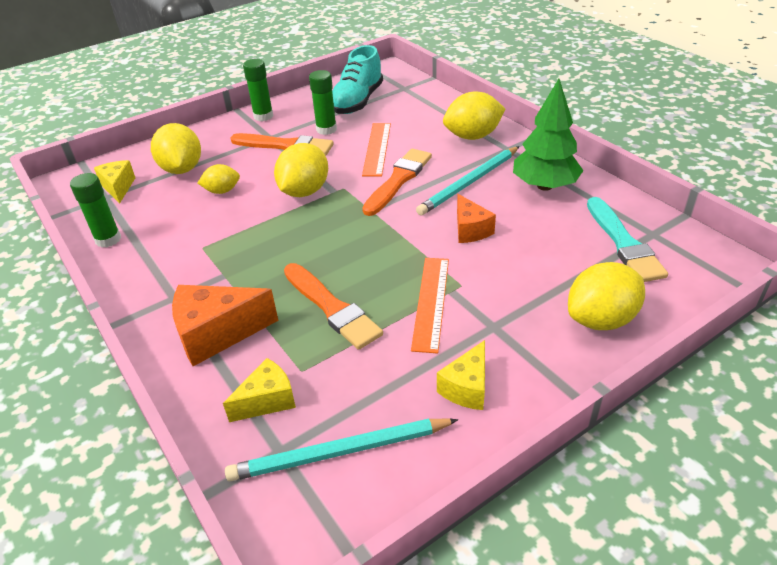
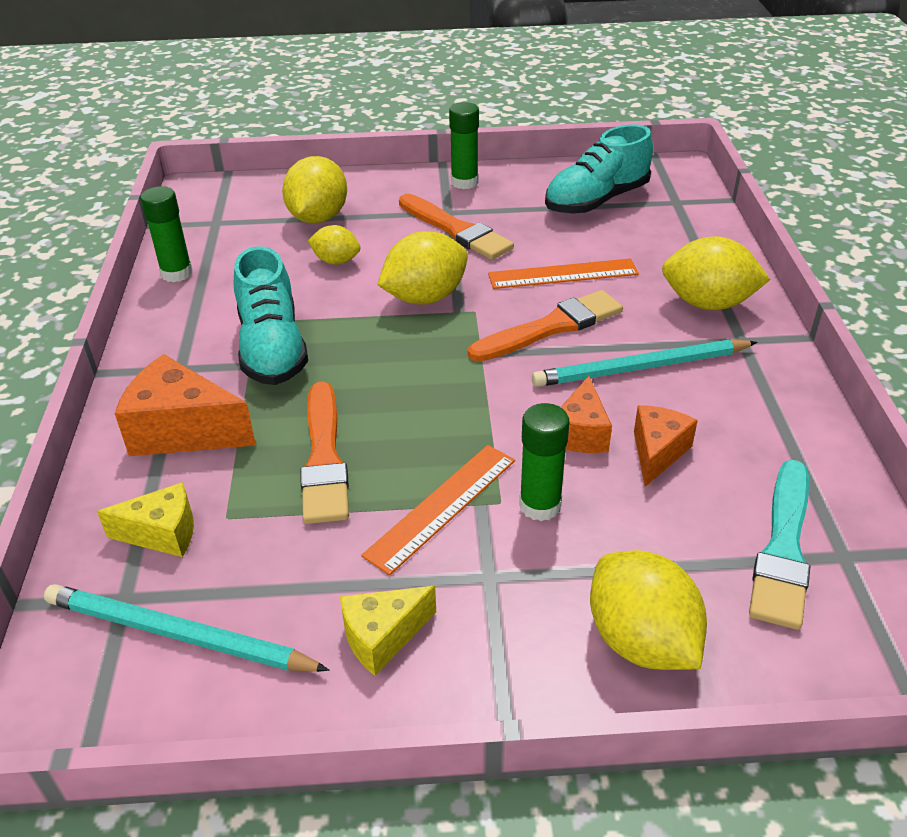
camera: 30 degrees right, 0 degrees up
(118, 187) = (237, 216): yellow cheese -> none
(230, 259) = (272, 348): none -> turquoise shoe
(326, 129) = (523, 225): green glue stick -> green glue stick (540, 505)
(377, 148) = (563, 274): orange ruler -> orange ruler turned 45 degrees clockwise
(520, 223) = (657, 452): none -> orange cheese
(544, 186) = (744, 414): green tree -> none
(601, 319) = (641, 640): yellow lemon -> yellow lemon turned 60 degrees clockwise

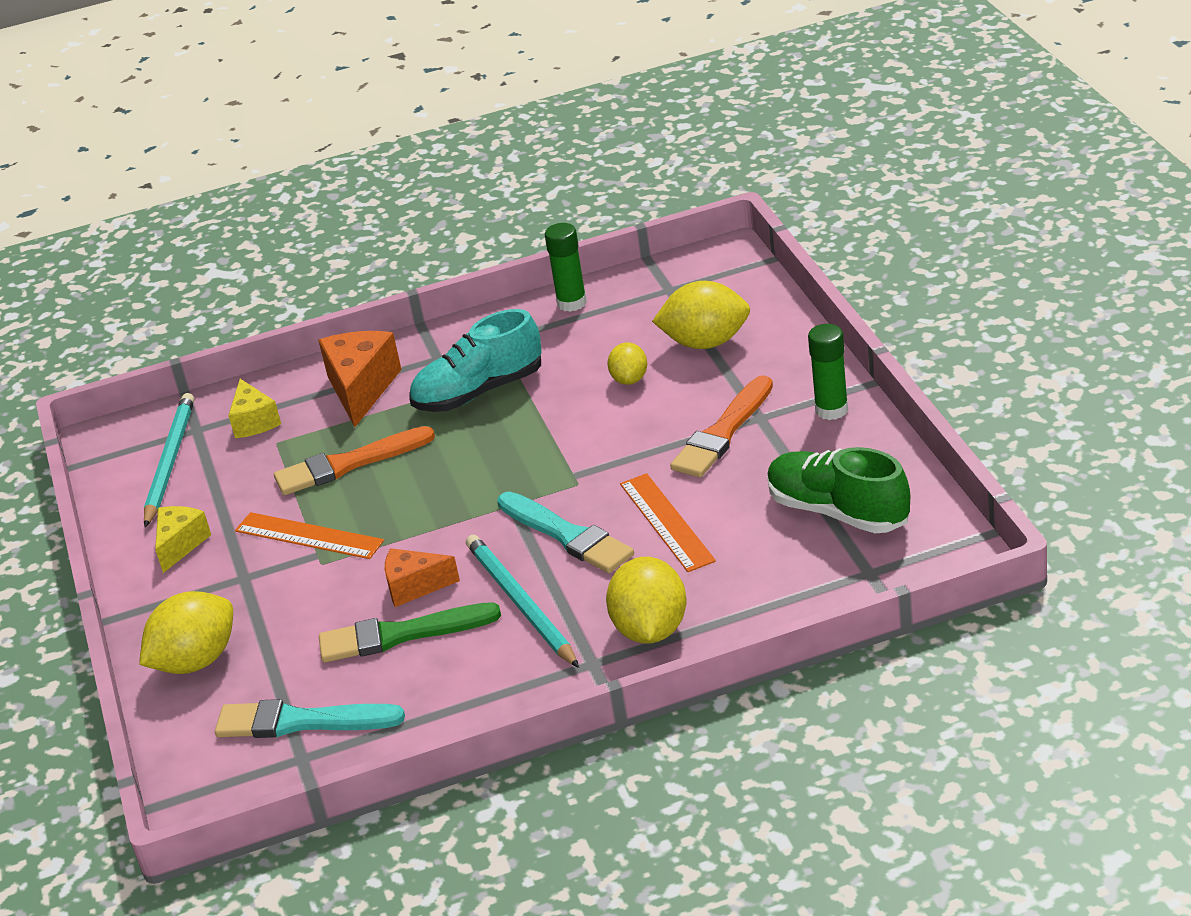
camera: 80 degrees right, 5 degrees down
(382, 637) = (180, 545): yellow cheese -> yellow cheese turned 60 degrees clockwise
(425, 297) = (588, 448): yellow lemon -> none
(540, 505) = (321, 584): green glue stick -> none
(551, 327) = (567, 535): orange brush -> turquoise brush
(596, 201) = (838, 512): turquoise shoe -> green shoe
(657, 452) = (401, 634): orange cheese -> green brush

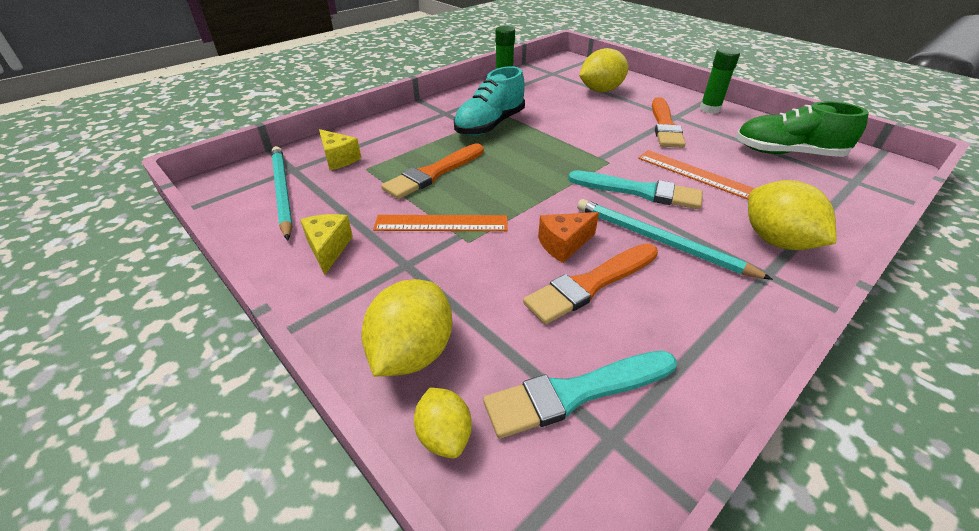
camera: 30 degrees left, 5 degrees up
(361, 389) = (406, 132): orange cheese -> none
(401, 634) = (590, 284): green brush -> orange brush
(629, 379) = (578, 109): yellow lemon -> yellow lemon (444, 435)

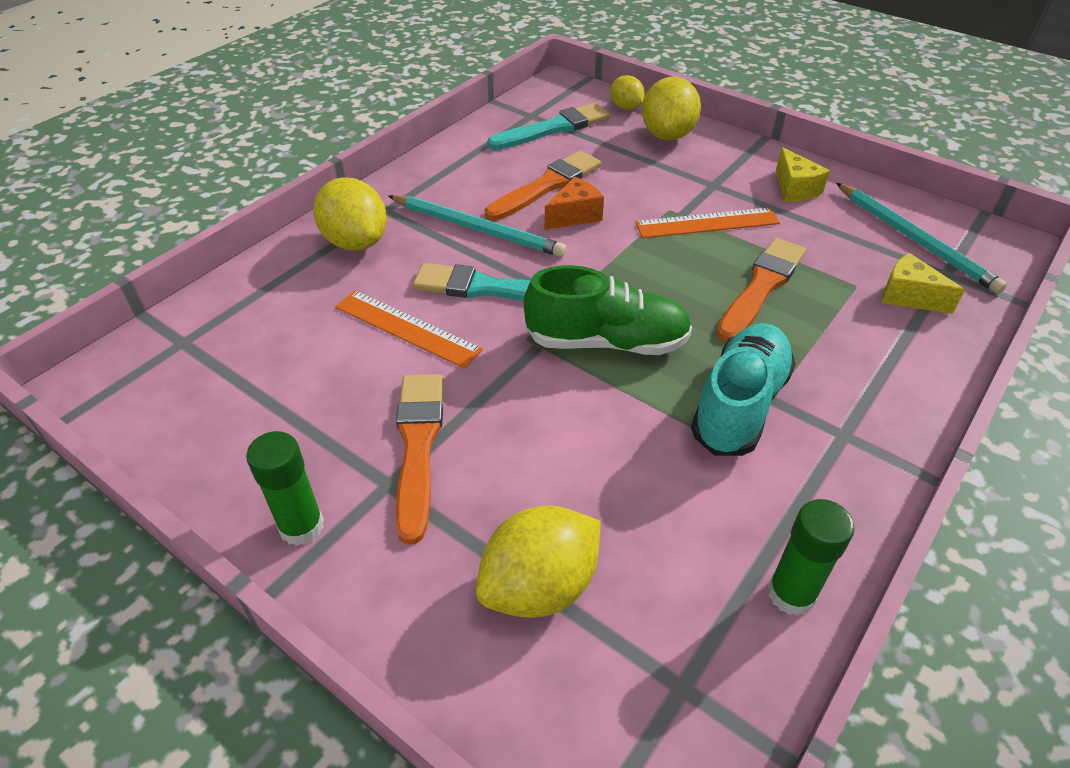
camera: 170 degrees right, 5 degrees up
(787, 153) = (237, 392): green shoe -> green shoe (607, 342)

